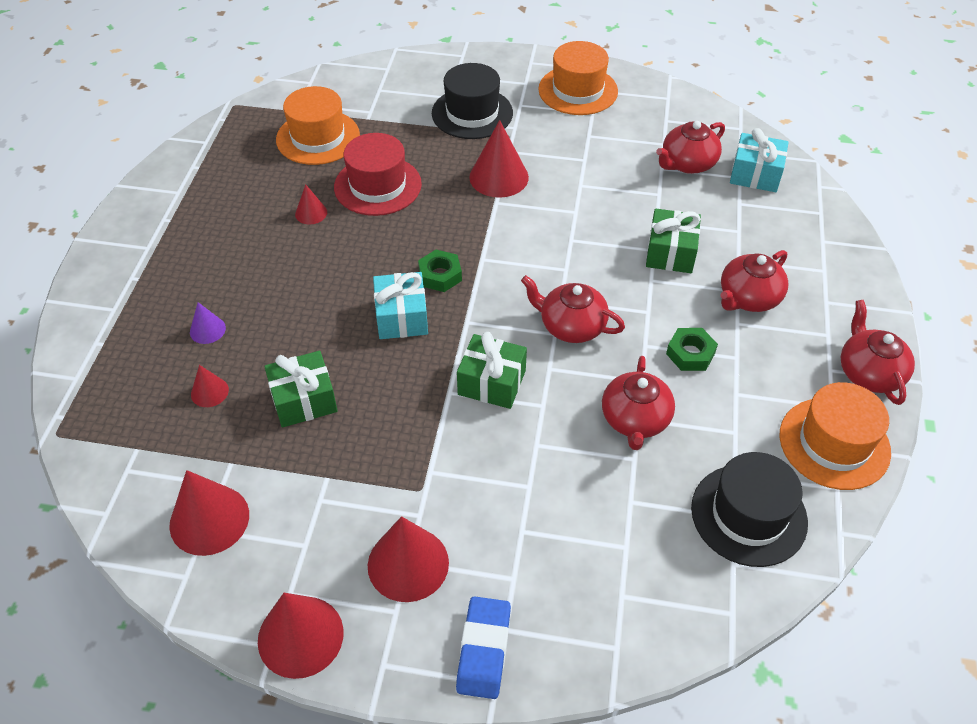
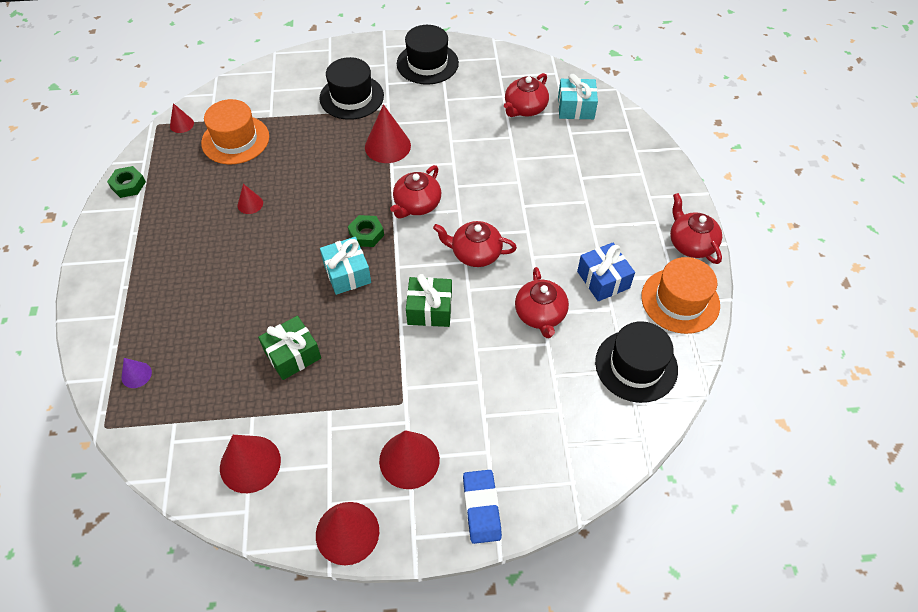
camera: 15 degrees left, 5 degrees up
(207, 330) = (198, 316): purple cone -> purple cone (136, 375)
(209, 392) = (217, 365): red cone -> red cone (181, 124)
(377, 186) = (296, 171): red hat -> none
(578, 90) = (427, 63): orange hat -> black hat
(670, 253) = (531, 181): green gift -> none
(690, 353) = (566, 256): green nut -> green nut (128, 185)
(733, 394) = (603, 280): none -> blue gift
(748, 298) = (595, 205): red teapot -> red teapot (417, 205)

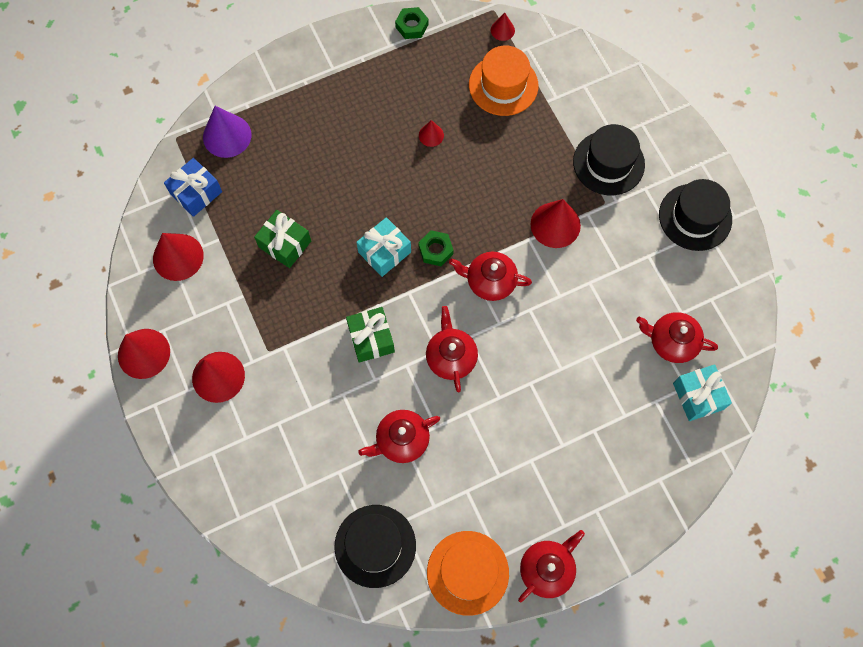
camera: 70 degrees right, 15 degrees up
(136, 375) = (227, 136): purple cone -> purple cone, size x1.91
(481, 508) = (193, 449): blue eraser -> none
(603, 280) = (465, 489): blue gift -> blue gift (196, 193)

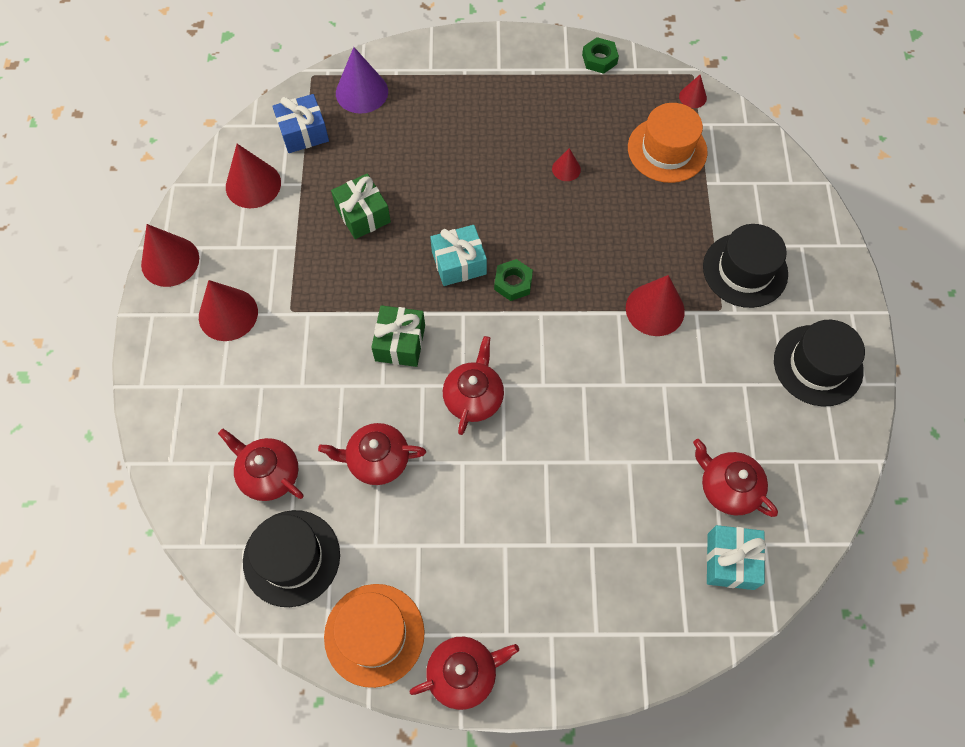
camera: 25 degrees right, 5 degrees down
(490, 281) = (554, 338): red teapot -> red teapot (269, 474)

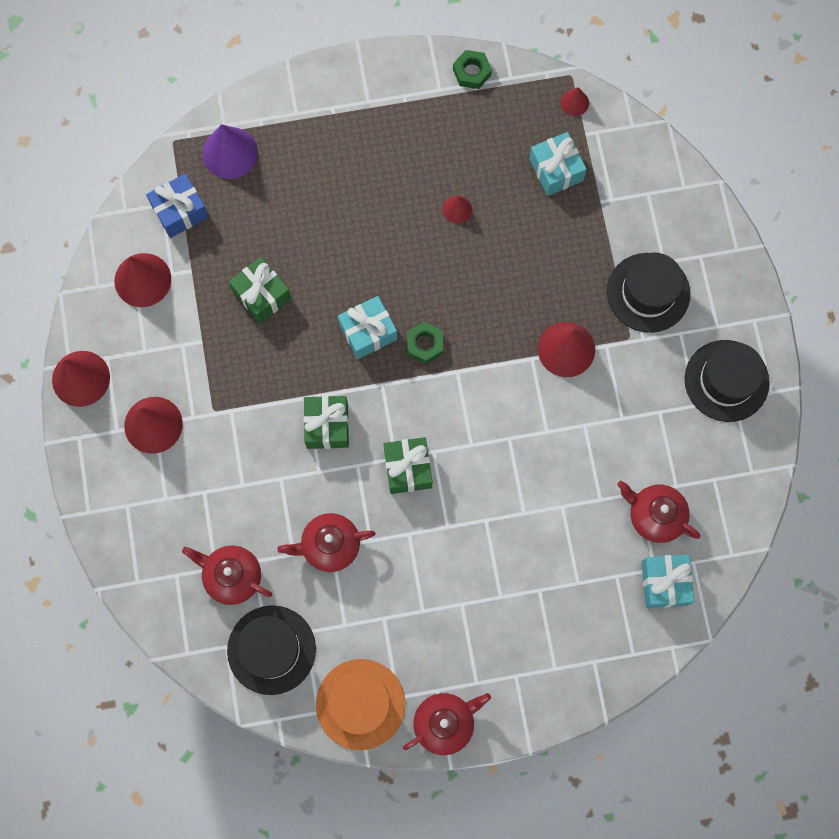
camera: 10 degrees left, 10 degrees up
(473, 397) = (408, 468): red teapot -> green gift
(667, 150) = (556, 170): orange hat -> turquoise gift

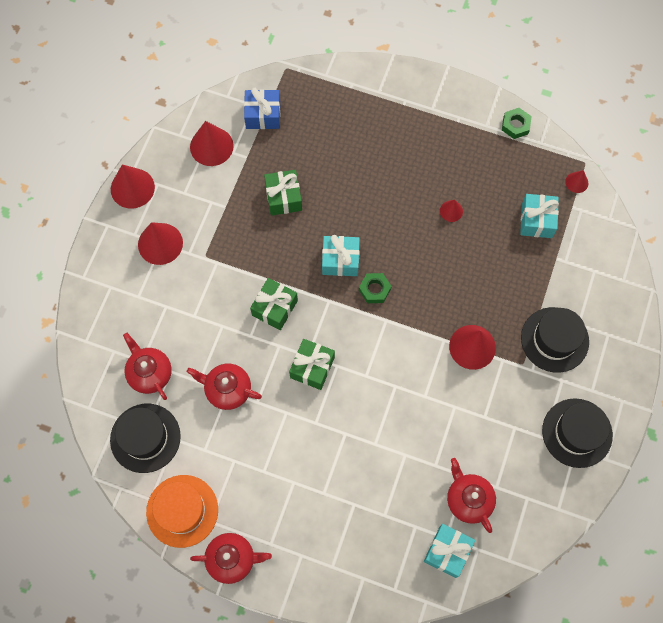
camera: 30 degrees right, 5 degrees down
(230, 153) = (319, 94): purple cone -> none

